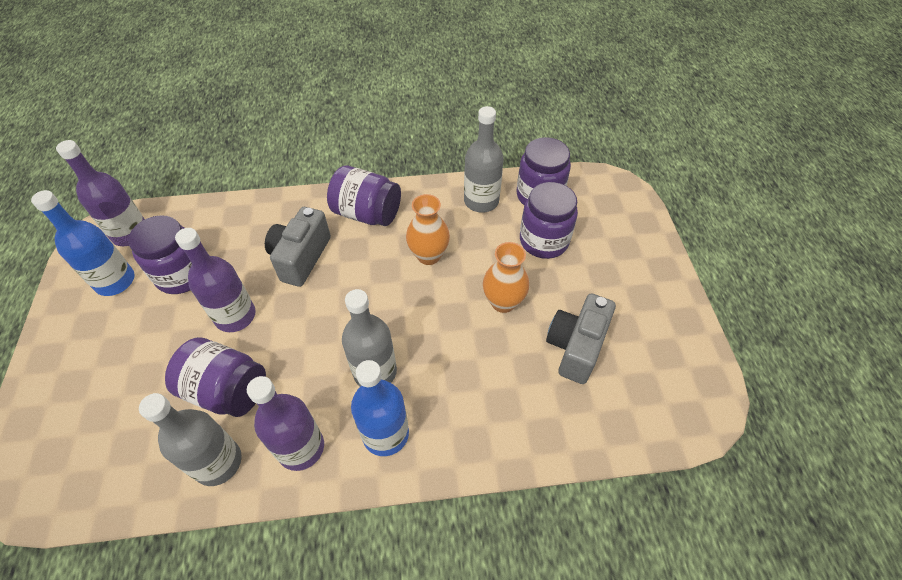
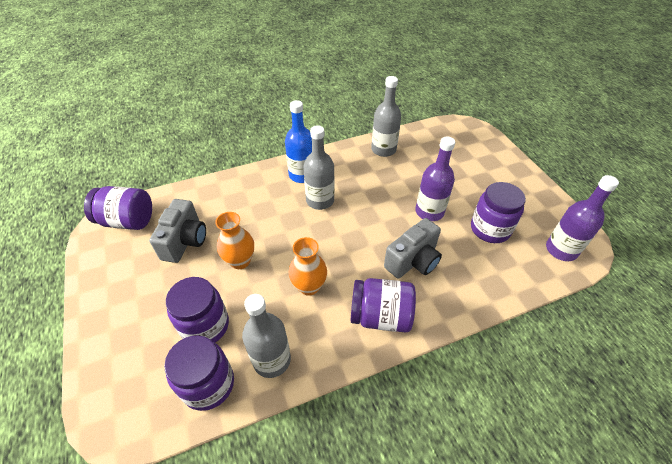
camera: 165 degrees right, 5 degrees down
(115, 281) = (530, 215): blue bottle -> none
(227, 390) = (402, 175): purple jar -> purple jar (127, 221)
(301, 257) = (413, 261): grey camera -> grey camera turned 45 degrees clockwise
(301, 448) = (345, 162): purple bottle -> none

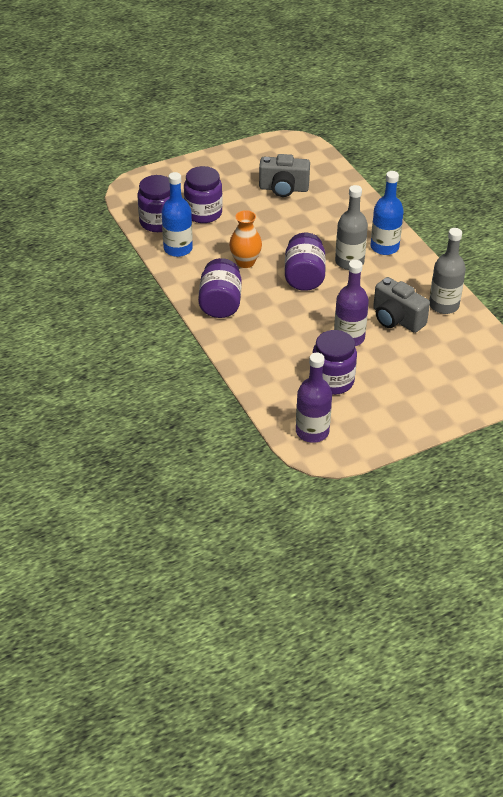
camera: 85 degrees right, 5 degrees down
(127, 221) = (301, 154): purple jar -> purple jar (304, 277)
(240, 261) = (266, 221): orange vase -> none
(272, 360) = (178, 249): grey bottle -> blue bottle
(413, 261) = (281, 324): grey camera -> grey camera (396, 319)

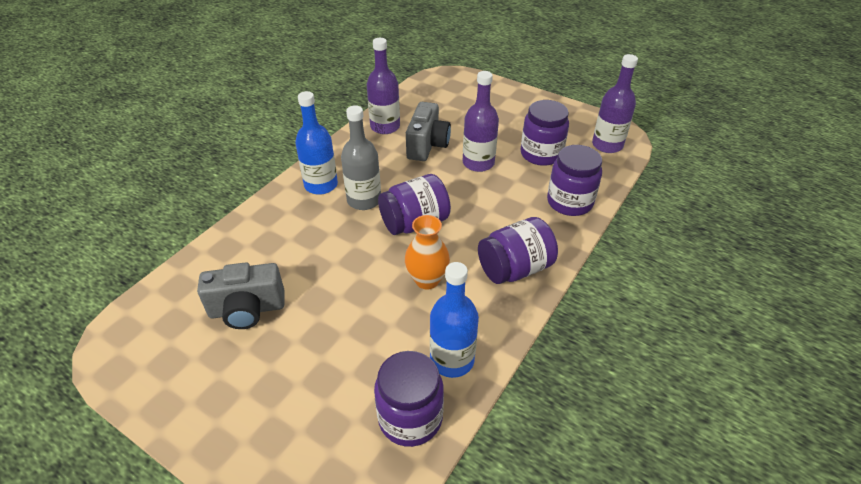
camera: 120 degrees left, 0 degrees up
(203, 213) = (354, 372): purple jar -> purple jar (569, 202)
(283, 189) = (247, 309): grey camera -> grey camera turned 105 degrees clockwise
(444, 305) = (385, 127): grey bottle -> purple bottle

